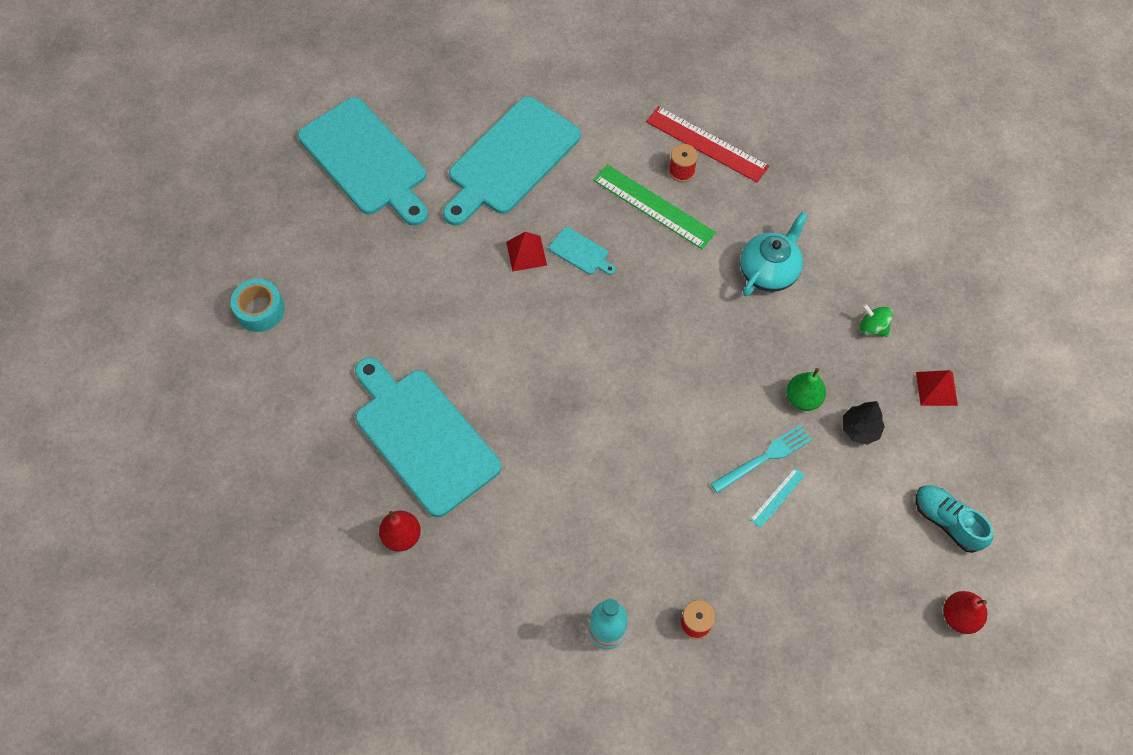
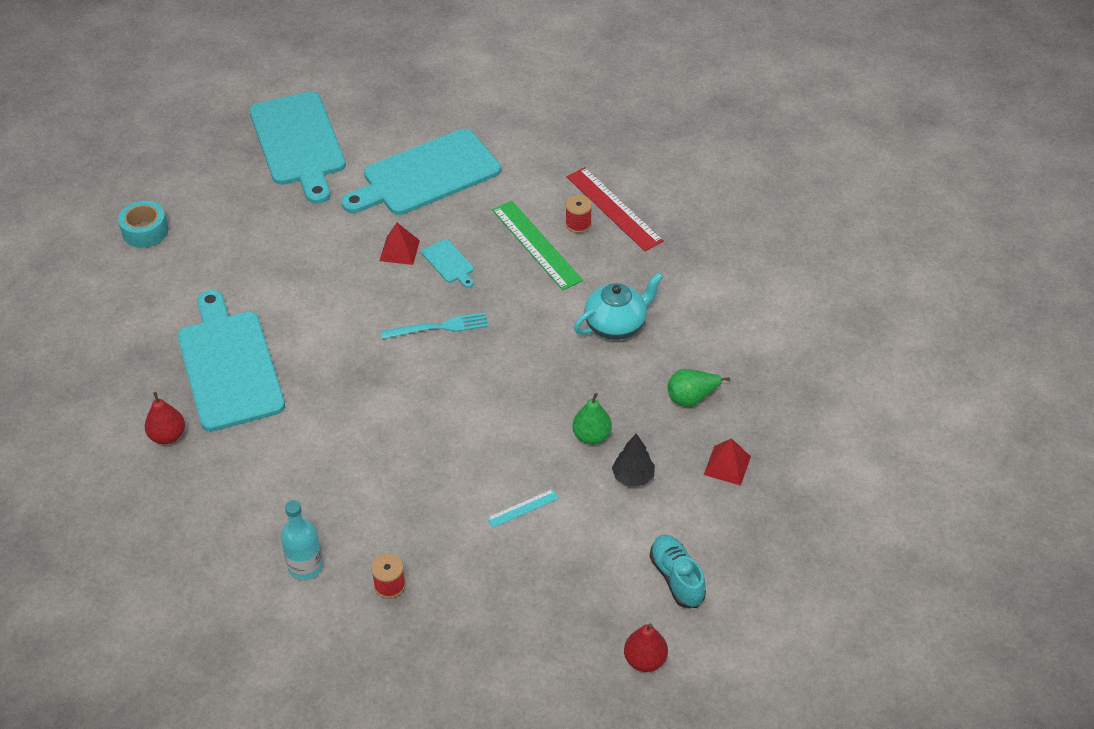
camera: 20 degrees right, 15 degrees down
(764, 458) = (528, 473): turquoise fork -> turquoise fork (439, 327)
(872, 327) = (691, 398): green spinning top -> green pear

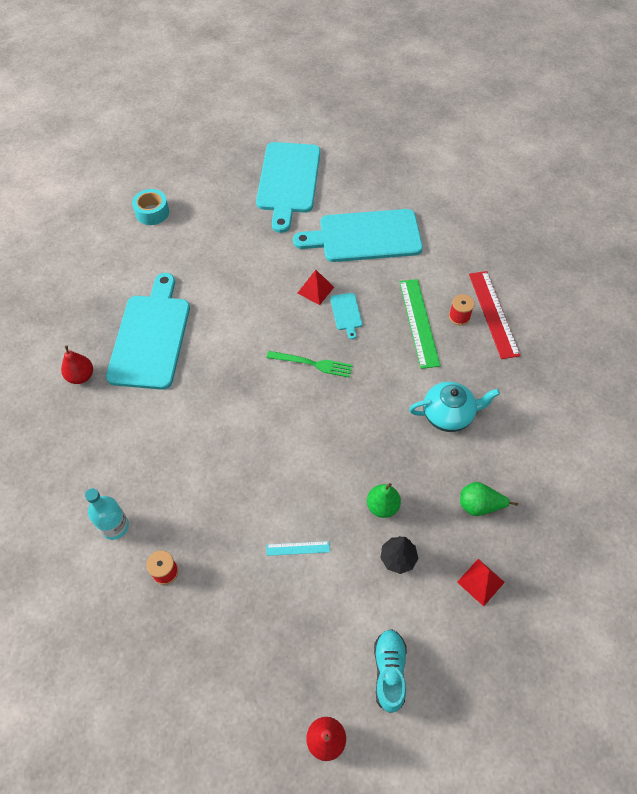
camera: 25 degrees right, 10 degrees up
(439, 327) = (313, 364): turquoise fork -> green fork

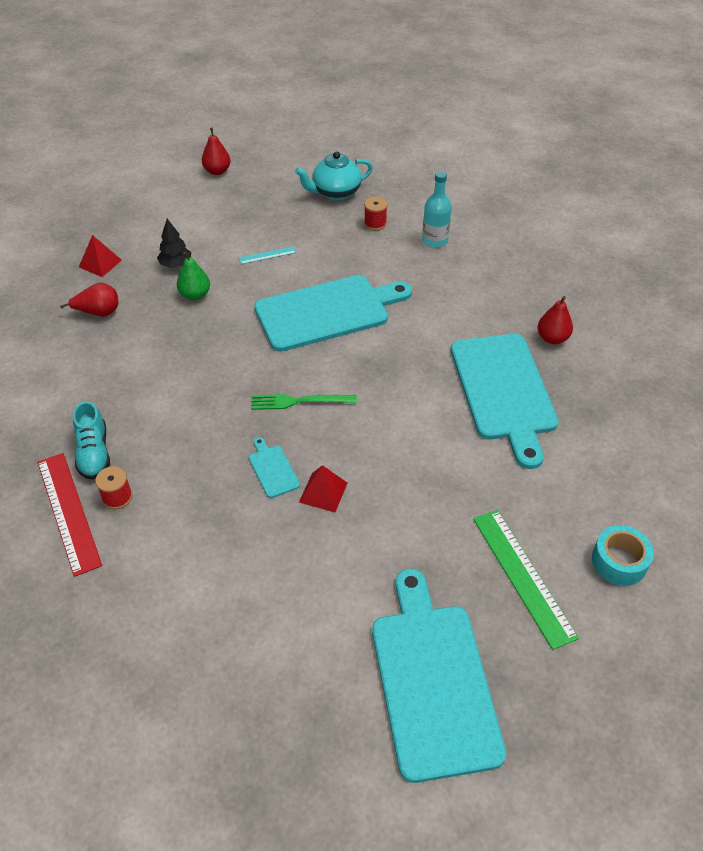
camera: 165 degrees right, 10 degrees down
(365, 236) = (271, 596): turquoise cutting board -> turquoise cutting board (327, 312)
(389, 671) = (175, 206): turquoise shoe -> turquoise shoe (94, 453)
(419, 322) = (173, 478): green ruler -> green ruler (522, 576)
(448, 415) = (131, 381): turquoise teapot -> turquoise teapot (335, 192)
(479, 505) = (99, 312): green pear -> red pear

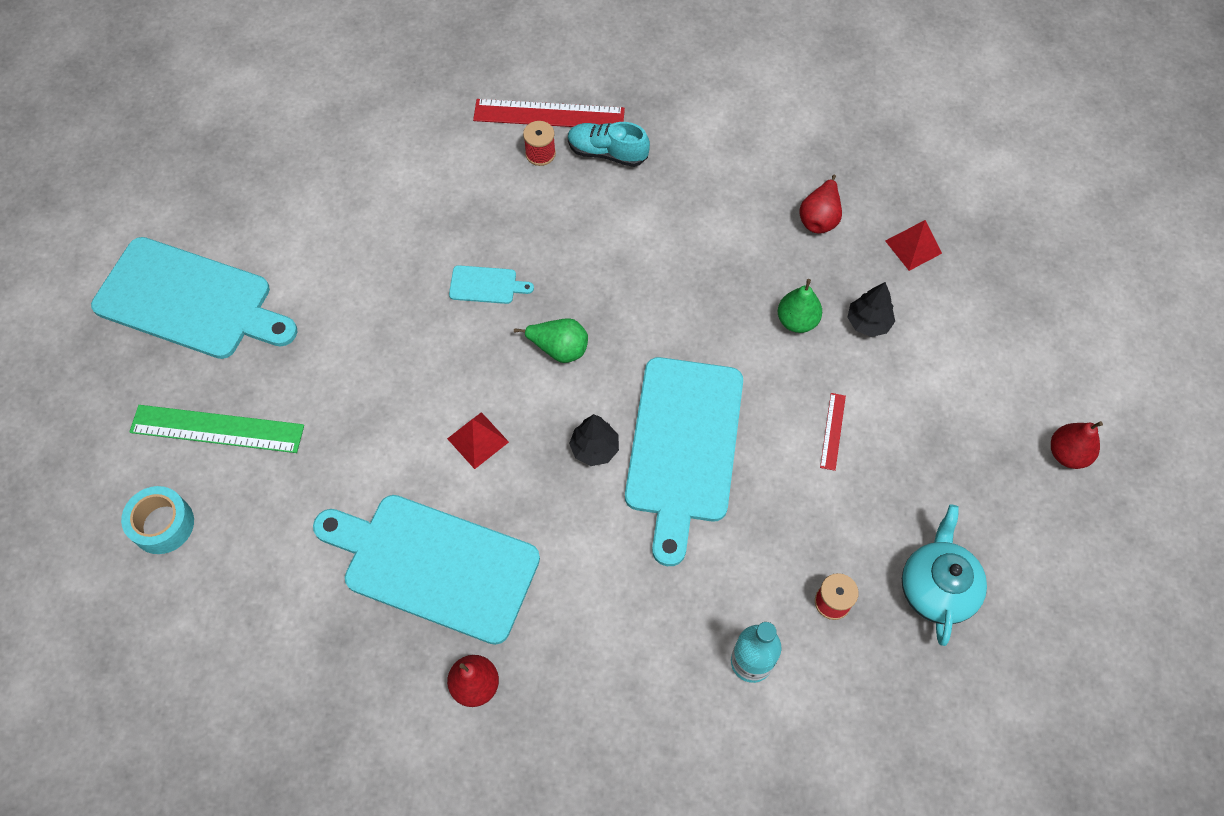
camera: 120 degrees right, 15 degrees up
(267, 255) = (833, 431): turquoise ruler -> red ruler
(299, 401) = (559, 349): green fork -> green pear
(323, 492) = (429, 314): red pyramid -> red pyramid (478, 440)
(361, 351) = (594, 448): none -> black tree

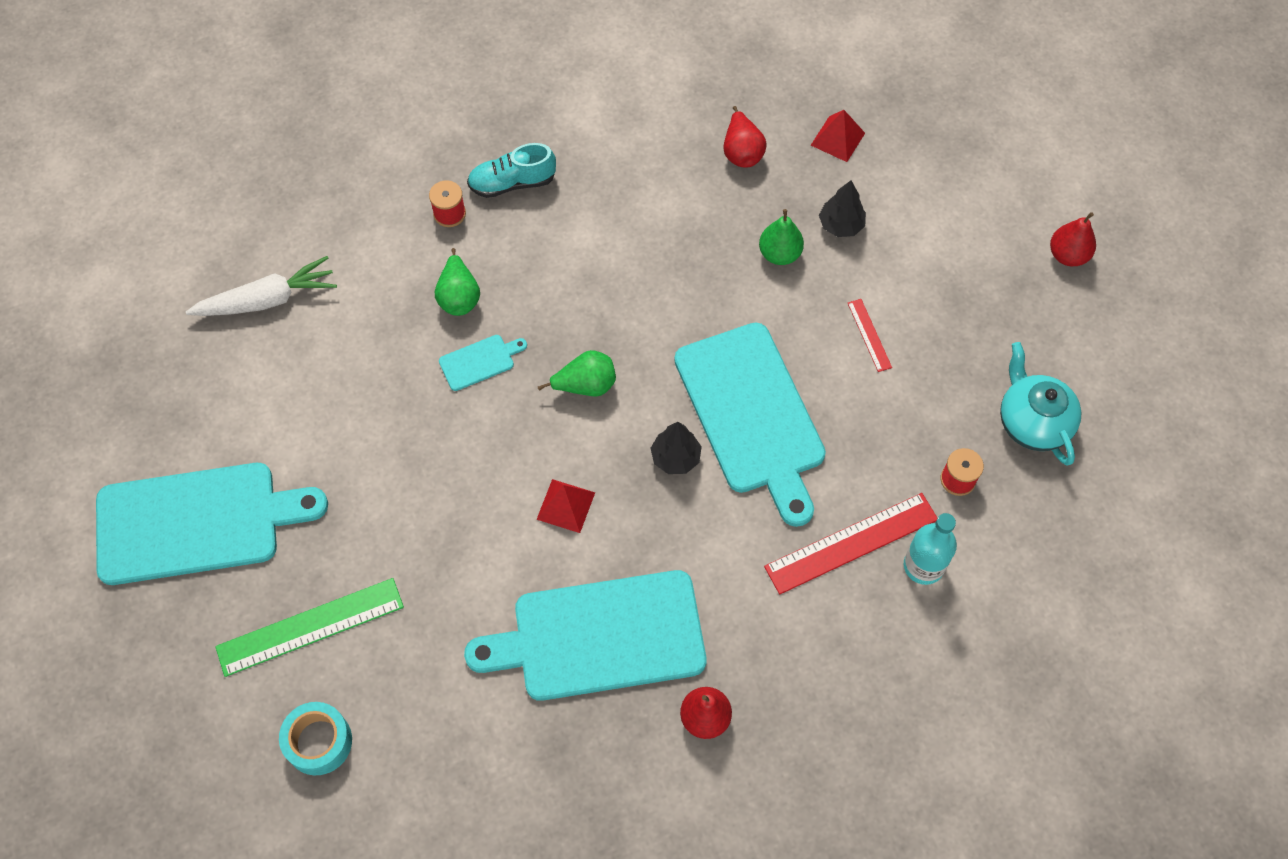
camera: 30 degrees left, 0 degrees up
(355, 154) = (267, 299): none -> white carrot
(504, 224) = (459, 297): none -> green pear
(549, 115) = (433, 173): red ruler -> red ruler (851, 543)

